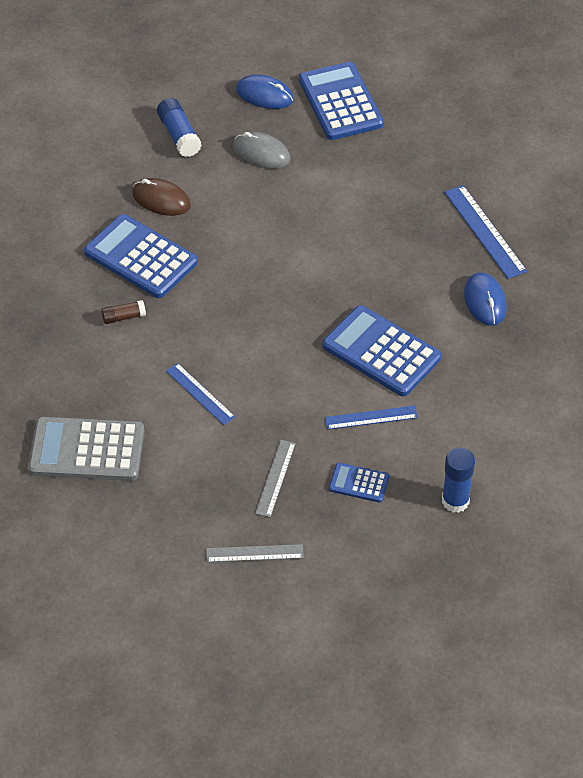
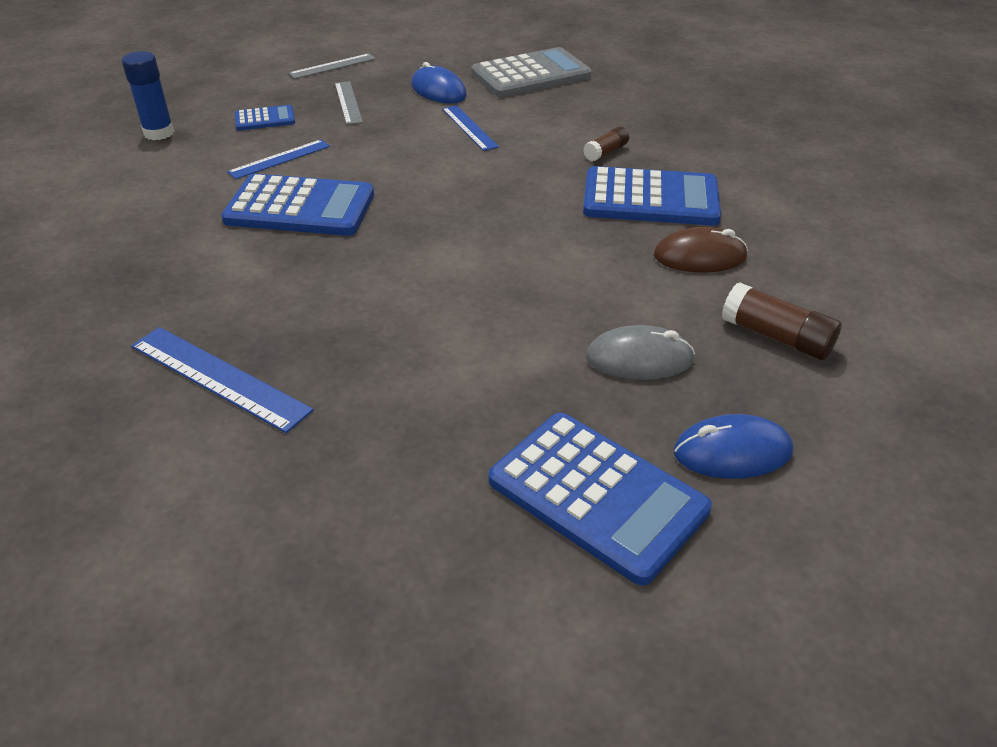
camera: 150 degrees right, 10 degrees down
(179, 135) = (776, 337): blue glue stick -> brown glue stick
(200, 394) = (469, 127): blue ruler -> blue ruler turned 45 degrees clockwise
(485, 301) = (186, 293): blue mouse -> blue mouse (438, 90)

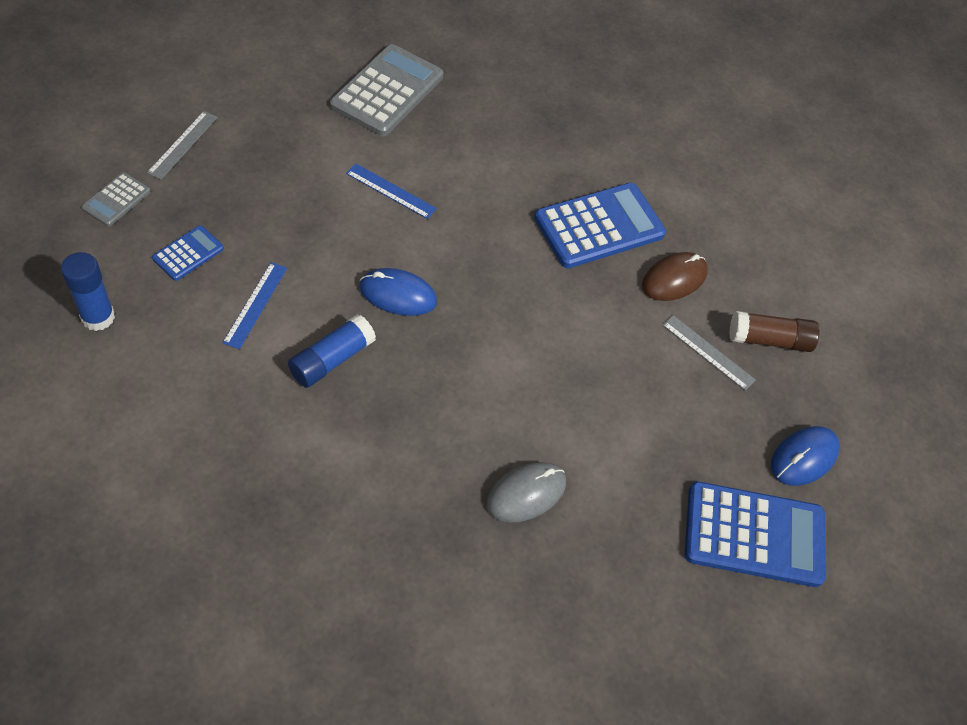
camera: 40 degrees left, 15 degrees up
(219, 377) = (436, 572): blue ruler -> none
(250, 81) = (116, 200): none -> grey calculator
(300, 207) = (332, 360): blue calculator -> blue glue stick
(348, 102) = (249, 197): grey ruler -> grey ruler (708, 352)
(438, 90) = (320, 146): blue mouse -> blue mouse (398, 294)
(606, 152) = (527, 180): brown glue stick -> none
(639, 359) = (701, 404): grey mouse -> grey mouse (526, 493)

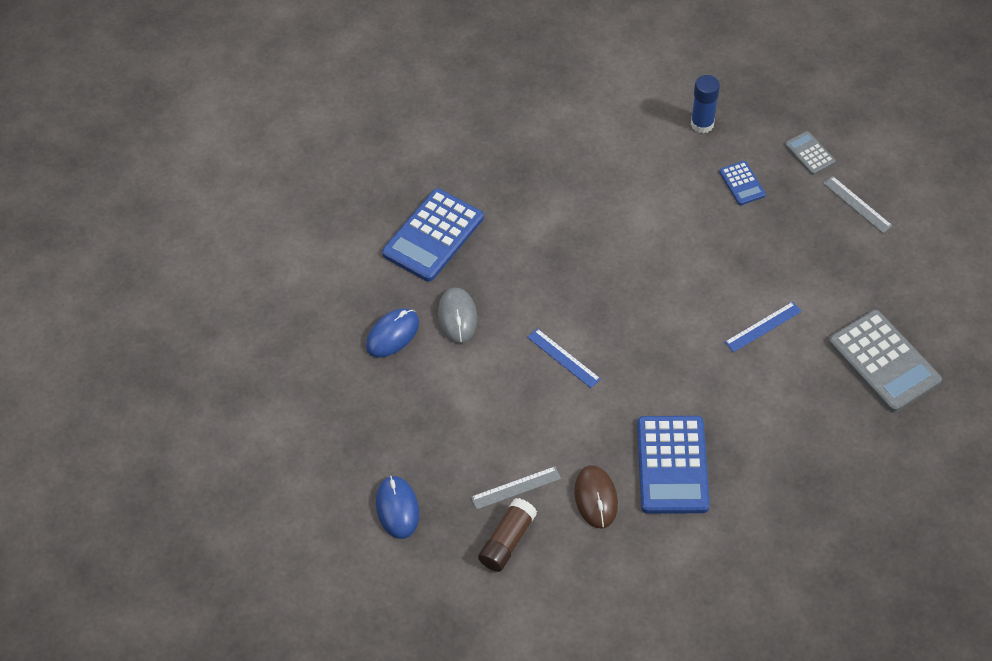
camera: 125 degrees right, 0 degrees up
(255, 305) = (679, 210): blue ruler -> blue ruler (563, 358)
(332, 360) = (613, 241): blue glue stick -> none
(398, 294) = (655, 298): blue mouse -> blue mouse (392, 334)
(754, 535) = (358, 441): blue calculator -> blue calculator (433, 236)

